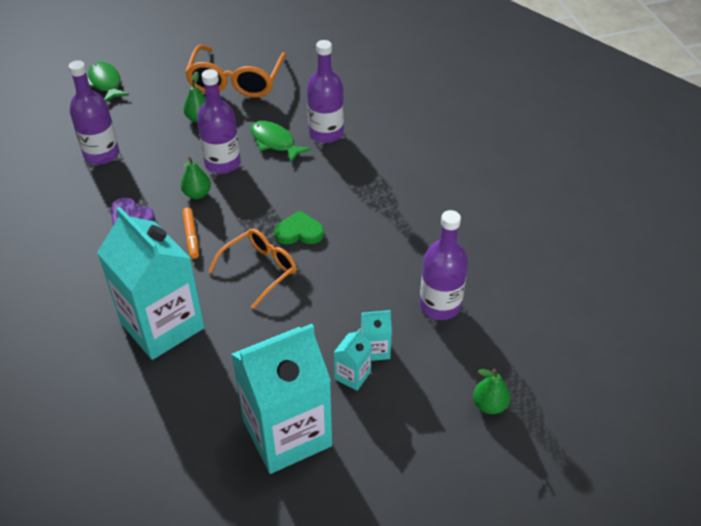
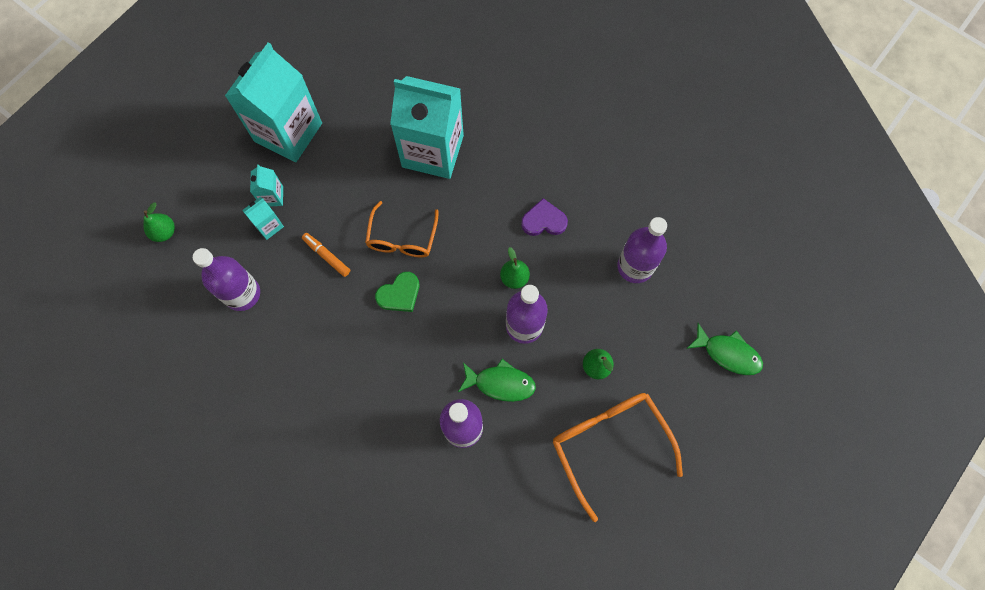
camera: 145 degrees right, 25 degrees up
(191, 236) = (480, 234): orange marker -> orange marker (326, 256)

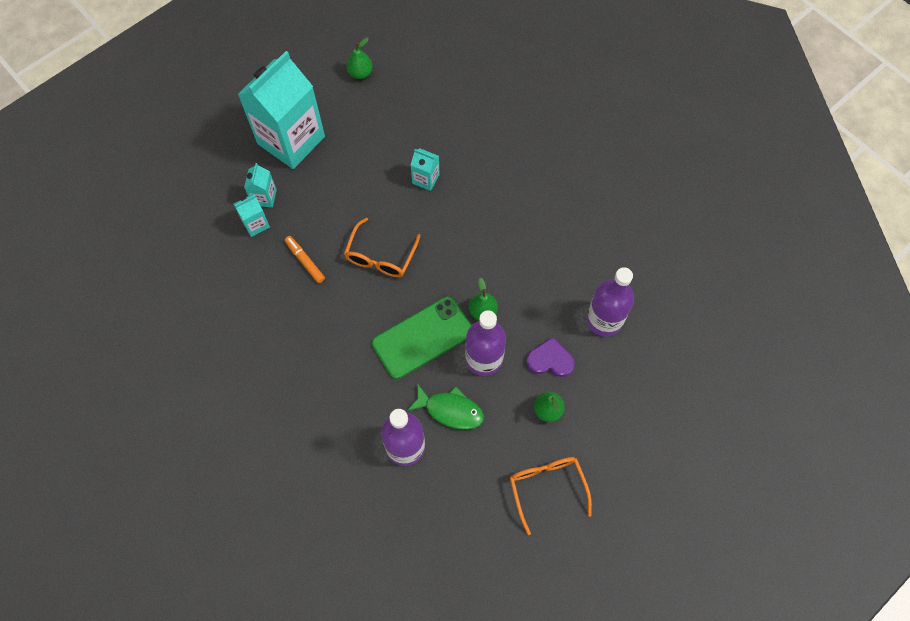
camera: 10 degrees right, 5 degrees down
(164, 232) = (157, 214): green pear -> green pear (360, 73)
(242, 294) = (218, 283): purple bottle -> none
(399, 294) = (368, 308): green heart -> none
(432, 151) = (425, 179): turquoise carton -> turquoise carton, size x0.42
(459, 314) = (422, 337): none -> green phone
(544, 221) = (521, 261): purple heart -> purple heart (550, 360)
(609, 444) = (547, 487): orange glasses -> orange glasses, size x0.66
(728, 353) = (682, 420): green fish -> none

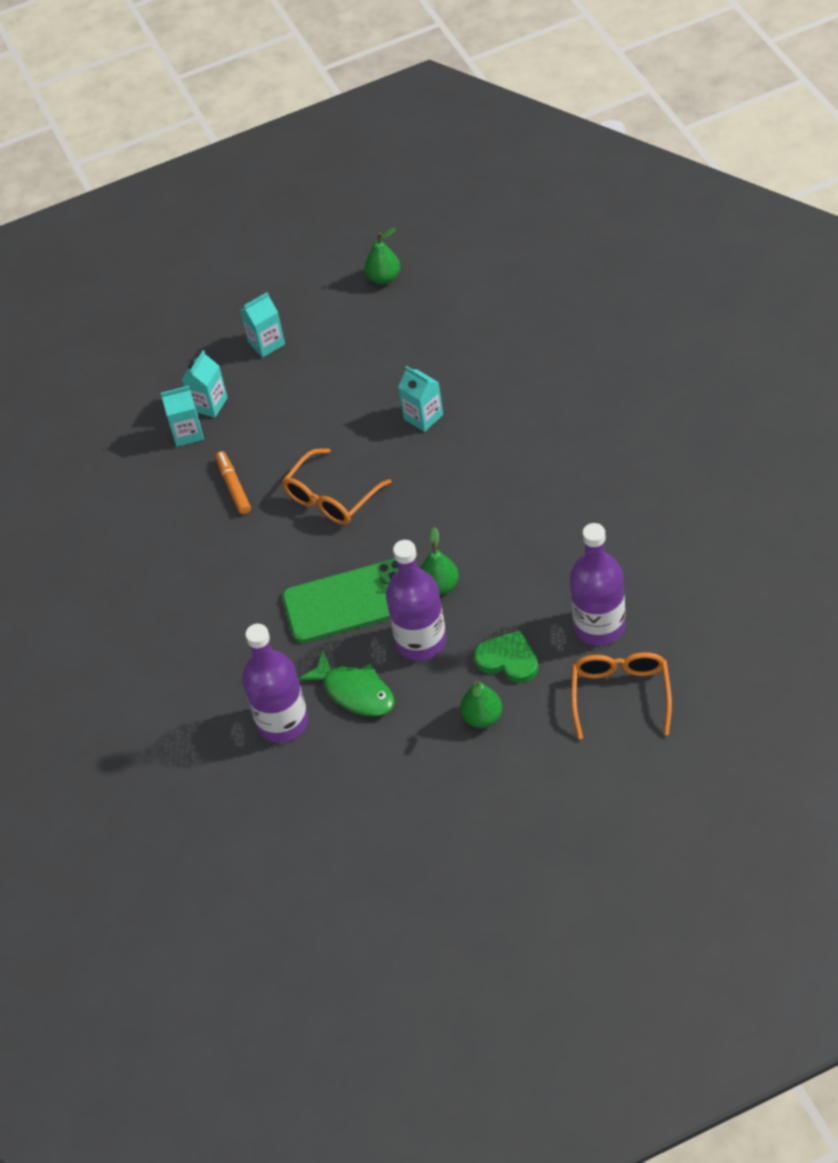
camera: 25 degrees right, 15 degrees down
(291, 140) = (266, 343): turquoise carton -> turquoise carton, size x0.42
(547, 487) = (447, 807): orange glasses -> orange glasses (621, 694)
(550, 360) = (508, 660): purple heart -> green heart

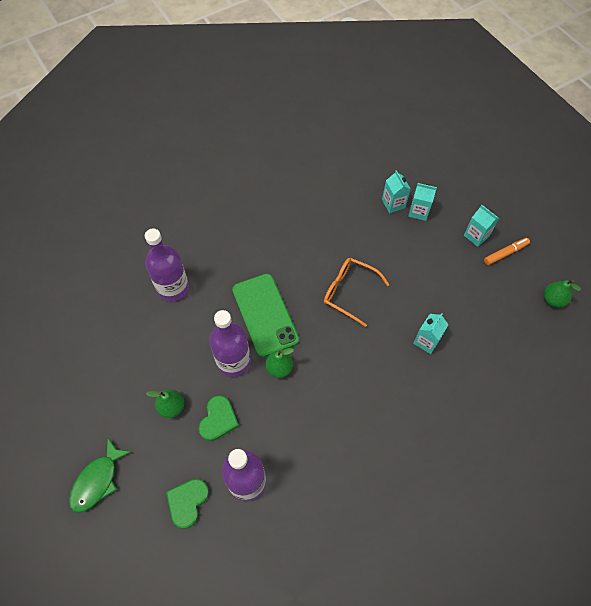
camera: 75 degrees right, 10 degrees up
(233, 486) = (353, 235): orange marker -> orange marker (505, 253)
(355, 692) = (194, 326): green fish -> green fish (97, 480)
(621, 694) = (187, 502): orange glasses -> green heart

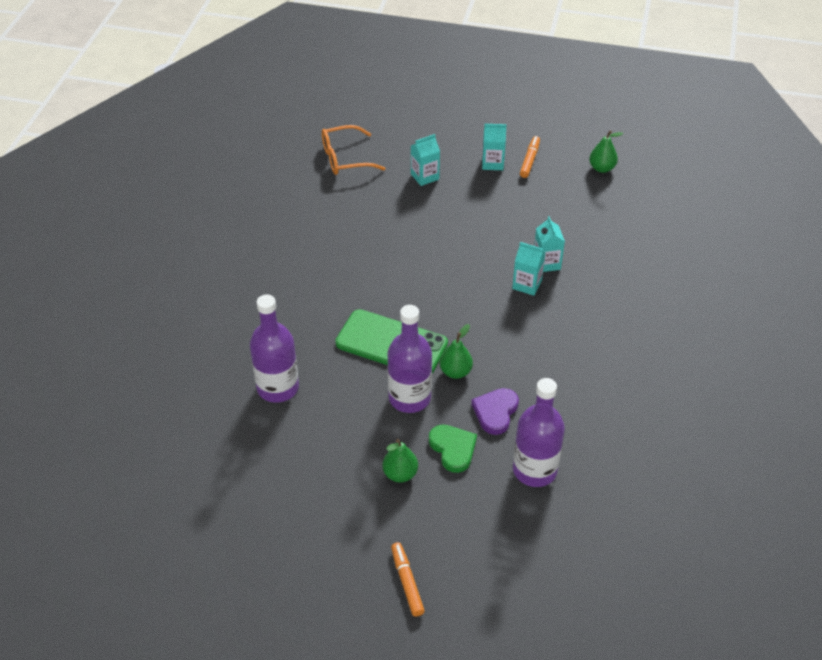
camera: 45 degrees left, 15 degrees down
(97, 480) = (407, 582): green fish -> orange marker
(187, 502) = (505, 526): green heart -> none
(270, 419) = (495, 412): none -> purple heart
(349, 292) = (442, 274): orange glasses -> orange glasses (345, 158)
(393, 204) = (396, 185): turquoise carton -> turquoise carton (527, 284)

